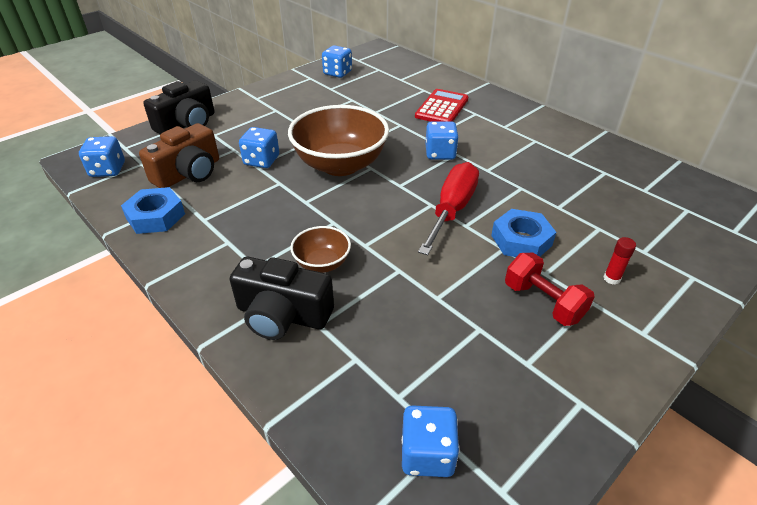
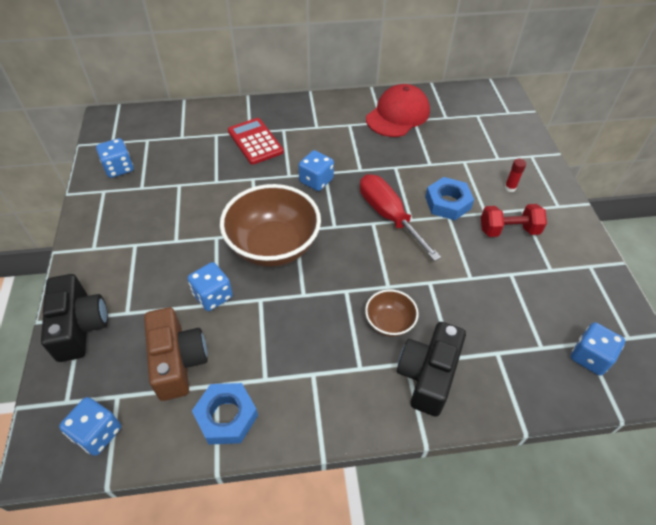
camera: 55 degrees left, 10 degrees up
(282, 315) = (428, 375): black camera -> black camera turned 150 degrees clockwise
(595, 160) = (398, 115): none -> red cap

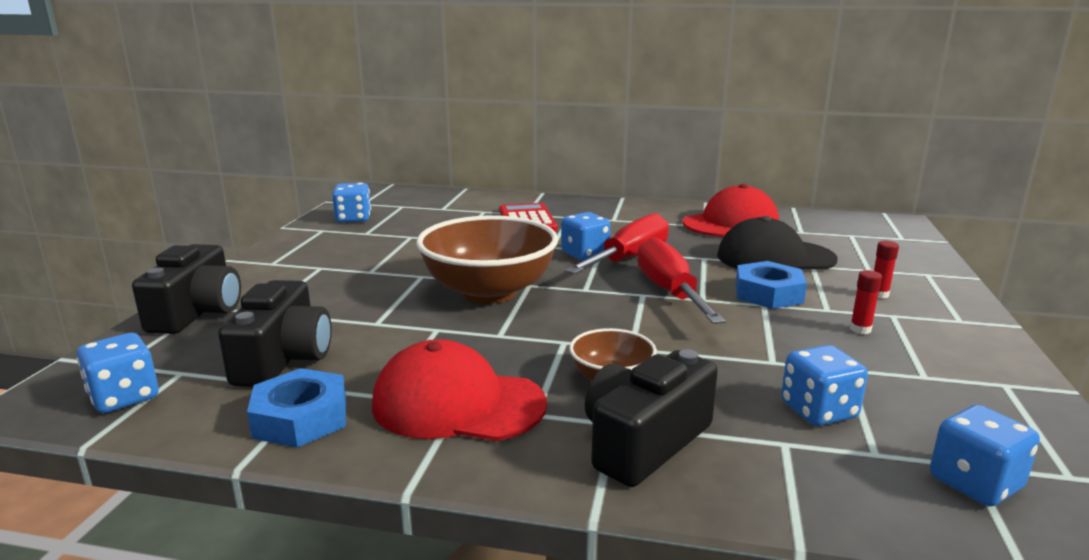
camera: 20 degrees right, 30 degrees down
(177, 361) = (283, 359): brown camera -> black camera
(213, 296) = (377, 316): blue dice -> blue dice (818, 411)
(312, 373) = (457, 404): none -> red cap
(348, 179) = (629, 258): none -> red screwdriver
(439, 156) = (775, 257): none -> black cap
(508, 230) = (860, 329): red dumbbell -> red glue stick

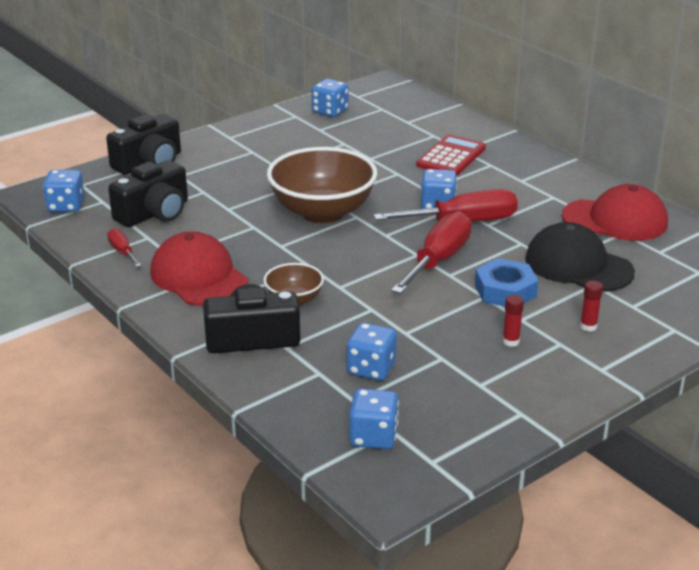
camera: 40 degrees right, 10 degrees up
(301, 418) = (122, 251): blue nut -> red screwdriver

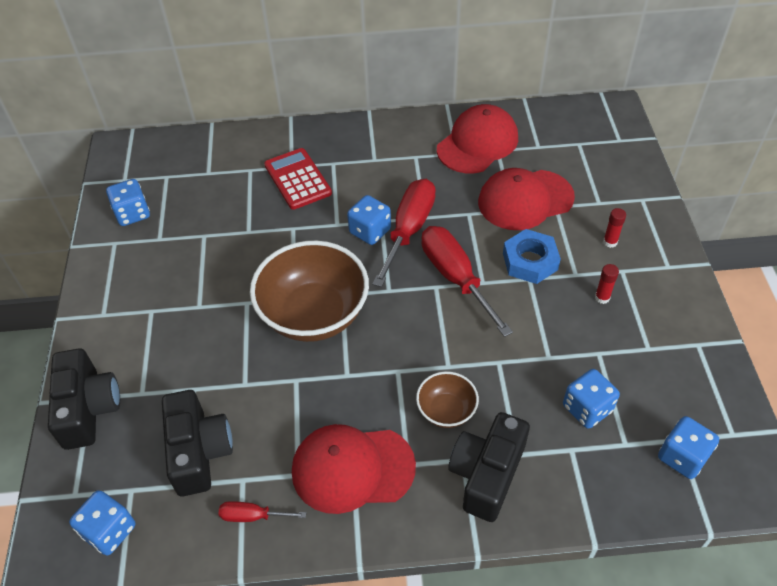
camera: 55 degrees left, 20 degrees up
(578, 265) = (525, 200): black cap -> red cap

